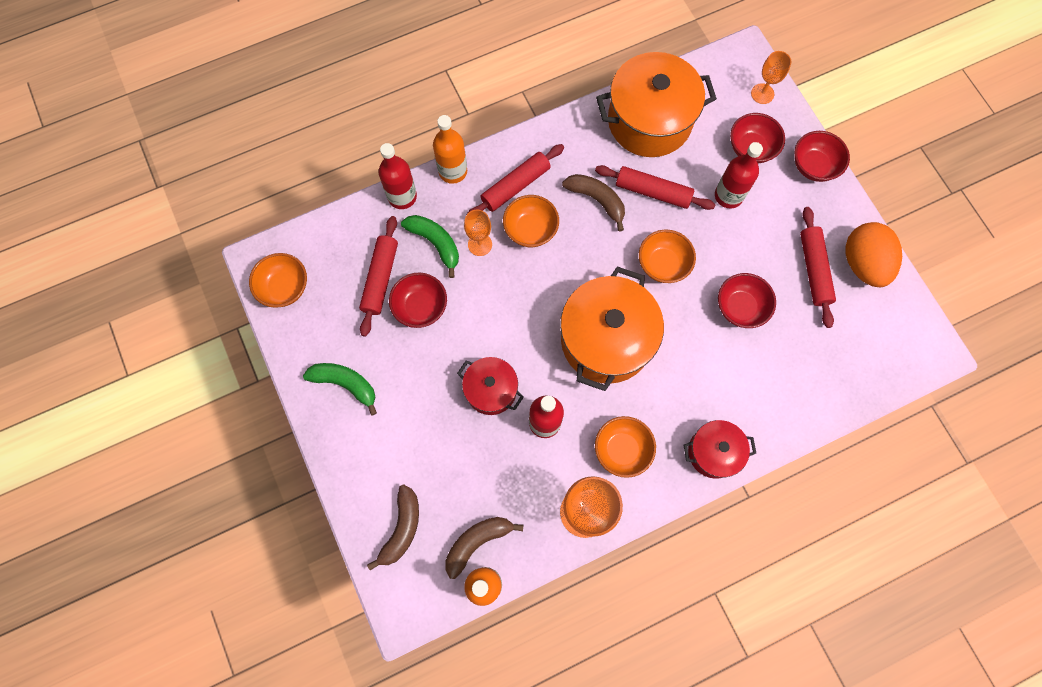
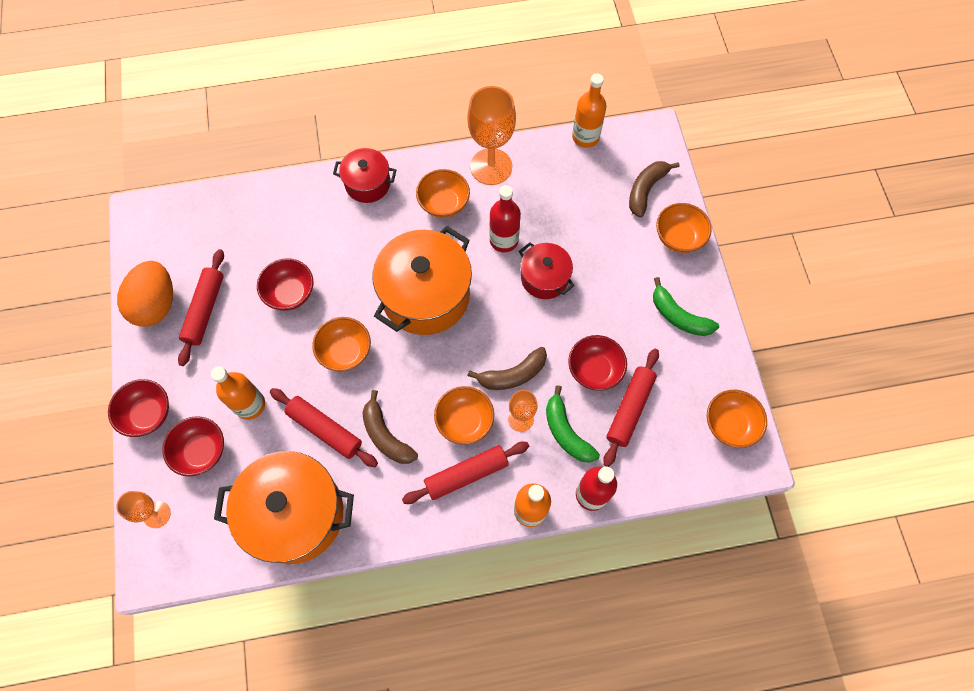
camera: 165 degrees left, 5 degrees down
(357, 476) = (678, 237): none -> orange bowl
(477, 542) = (585, 166): brown banana -> brown banana (513, 375)
(728, 196) = (250, 405): red bottle -> orange bottle

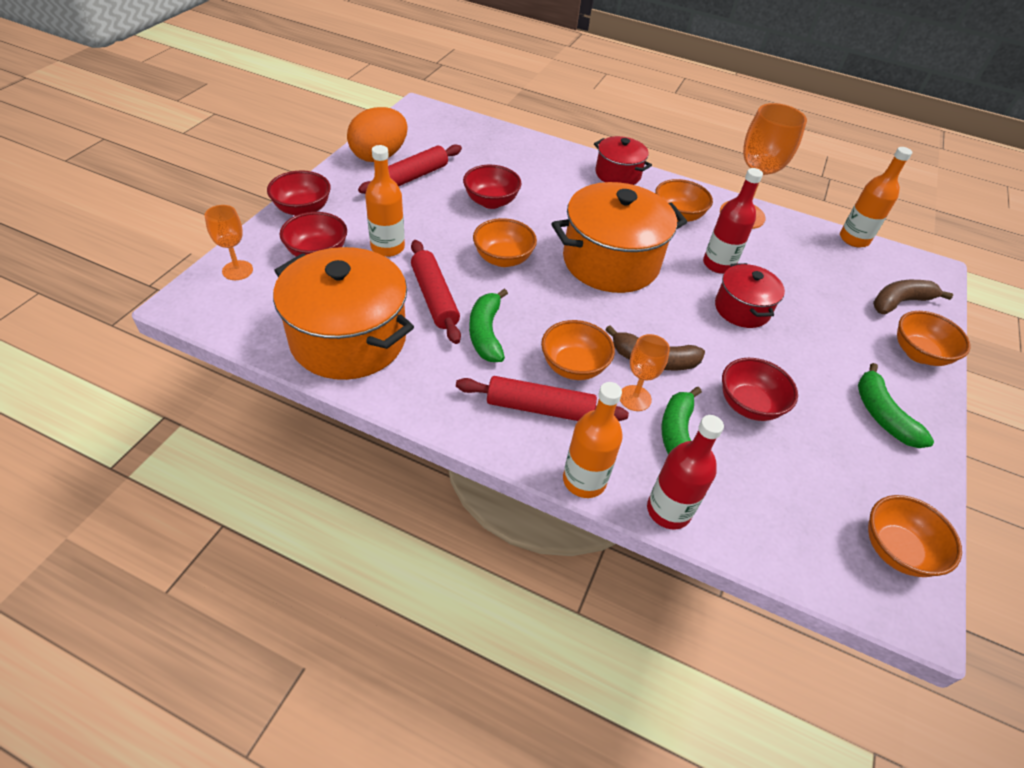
camera: 30 degrees right, 20 degrees down
(386, 436) = (486, 333): brown banana -> green banana
(630, 409) = (770, 461): red rolling pin -> none

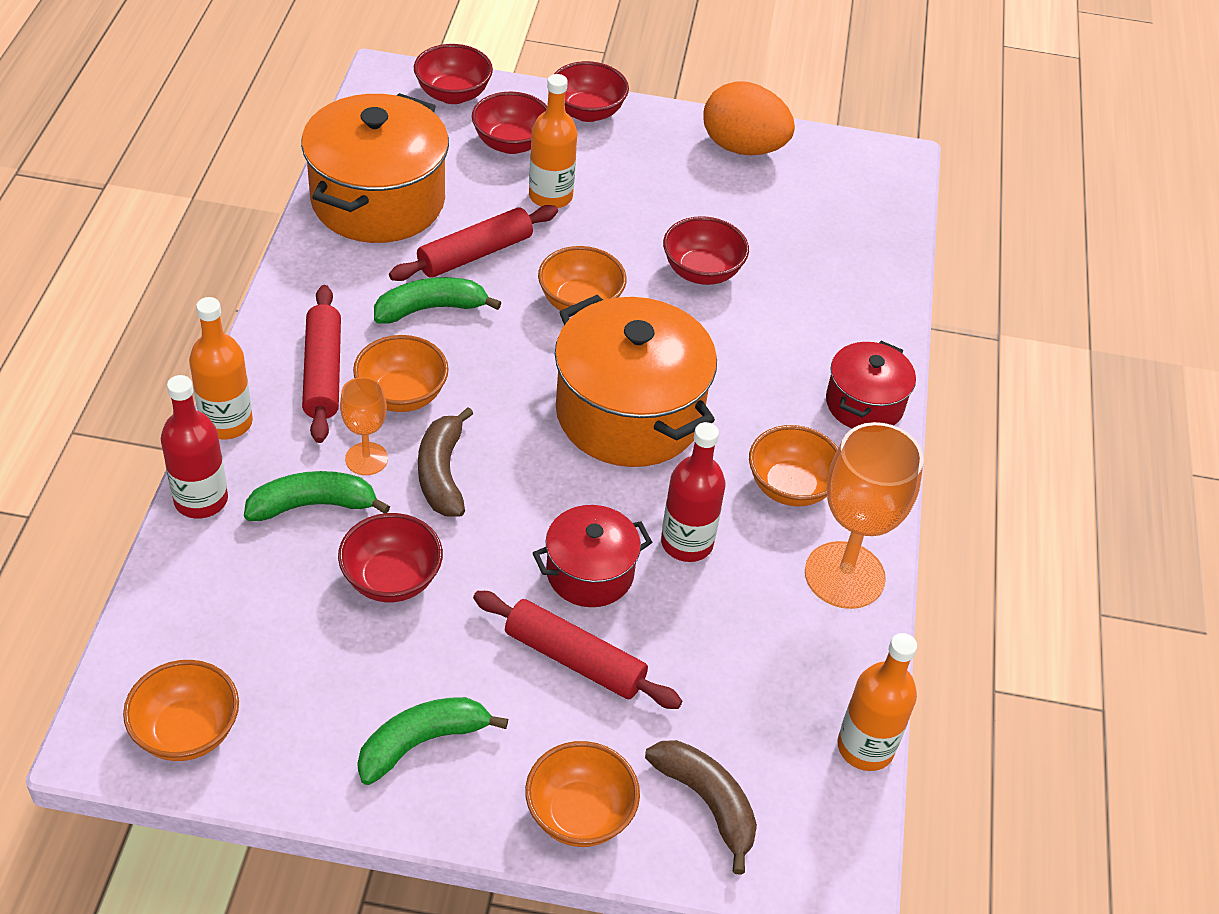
camera: 75 degrees right, 0 degrees up
(237, 270) = (453, 94): orange goblet -> red bowl
(412, 177) = (713, 187): red rolling pin -> red rolling pin (574, 659)

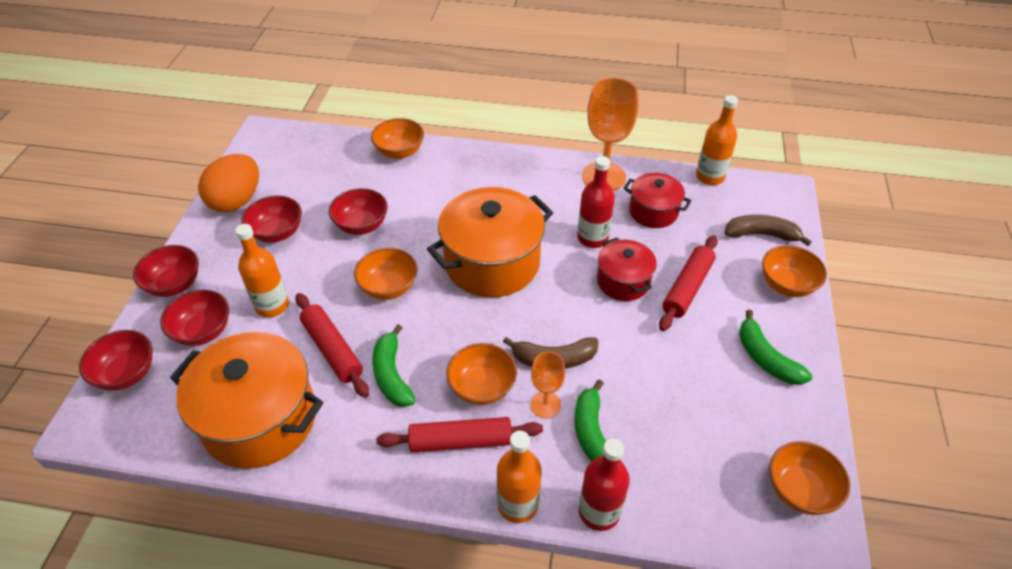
camera: 85 degrees left, 0 degrees up
(391, 579) = (648, 382): red bowl -> red bowl (277, 233)
(707, 803) = (761, 234): brown banana -> brown banana turned 45 degrees clockwise
(790, 487) = (544, 194): orange bowl -> orange bowl (399, 152)
(864, 404) = (477, 161): red pot -> red pot (653, 211)

